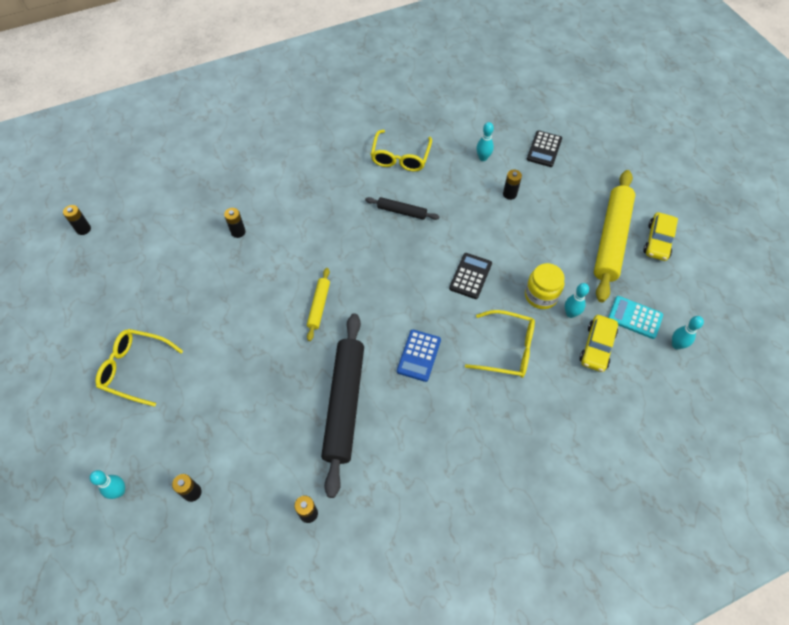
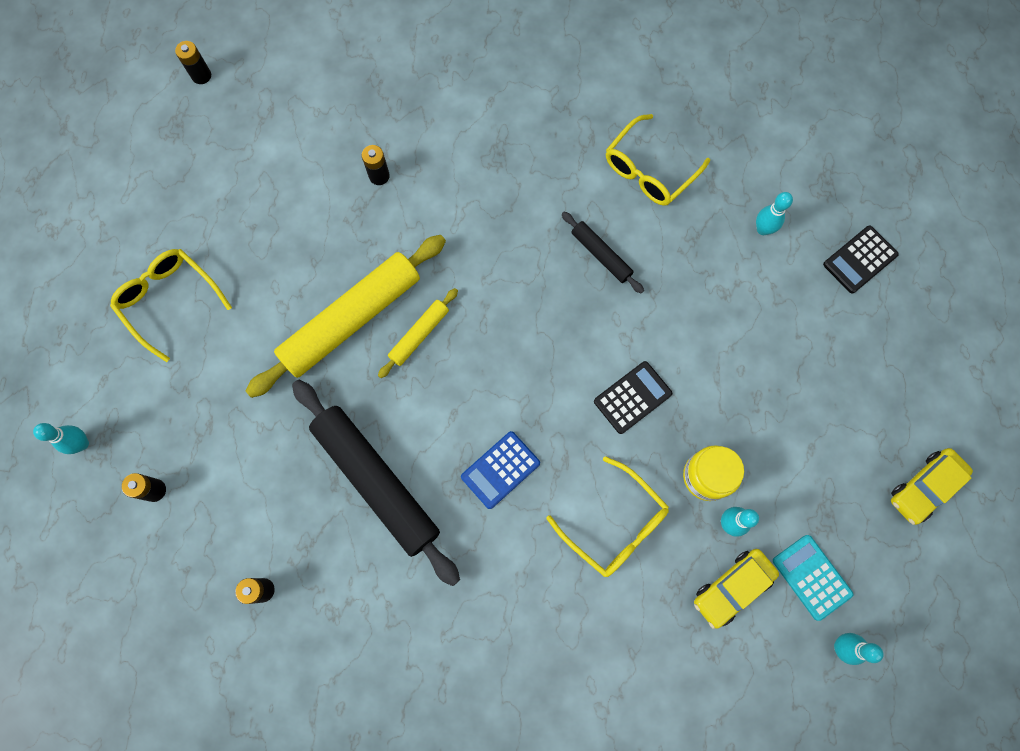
camera: 30 degrees right, 15 degrees up
(344, 404) = (376, 481): black rolling pin -> black rolling pin turned 75 degrees counterclockwise
(509, 194) = (763, 305): black battery -> none
(611, 239) = (859, 449): yellow rolling pin -> yellow rolling pin (351, 320)

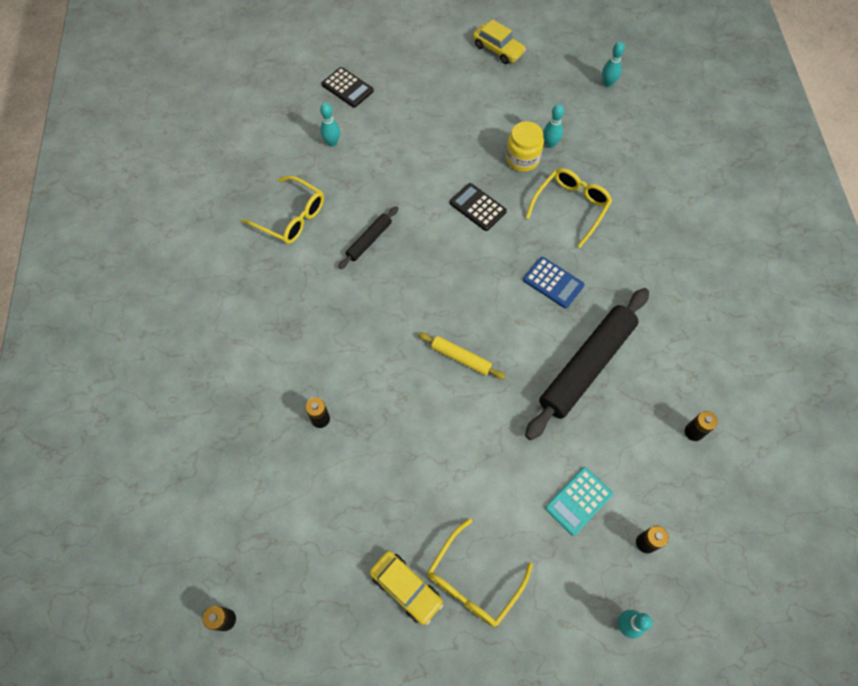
camera: 100 degrees left, 10 degrees down
(351, 320) = (459, 413): yellow rolling pin -> none
(732, 588) = (591, 139): yellow car -> yellow car (406, 588)
(811, 577) = (571, 100): turquoise calculator -> turquoise calculator (578, 501)

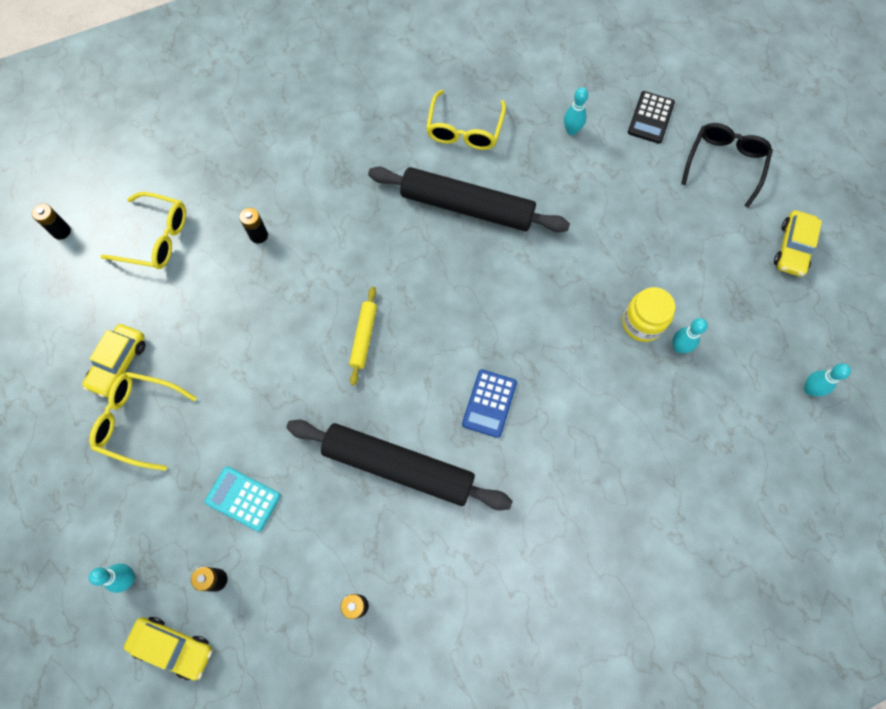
camera: 70 degrees right, 5 degrees up
(369, 240) = (467, 207): black rolling pin -> black rolling pin, size x2.09
(411, 59) = (724, 164): none -> black glasses
(477, 207) = (554, 296): black calculator -> none
(571, 207) = (599, 395): yellow glasses -> yellow glasses (156, 238)
(696, 596) = (173, 647): none -> yellow car

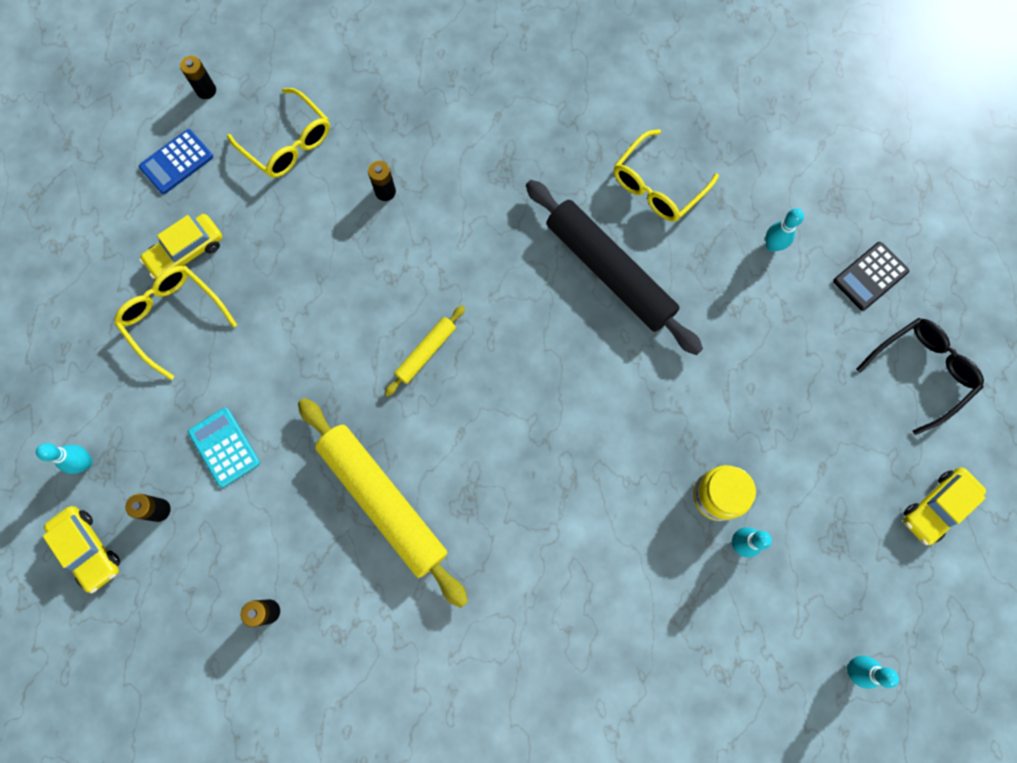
camera: 30 degrees right, 5 degrees up
(398, 467) = (383, 501): black rolling pin -> yellow rolling pin
(489, 403) = (508, 489): blue calculator -> blue calculator (177, 162)

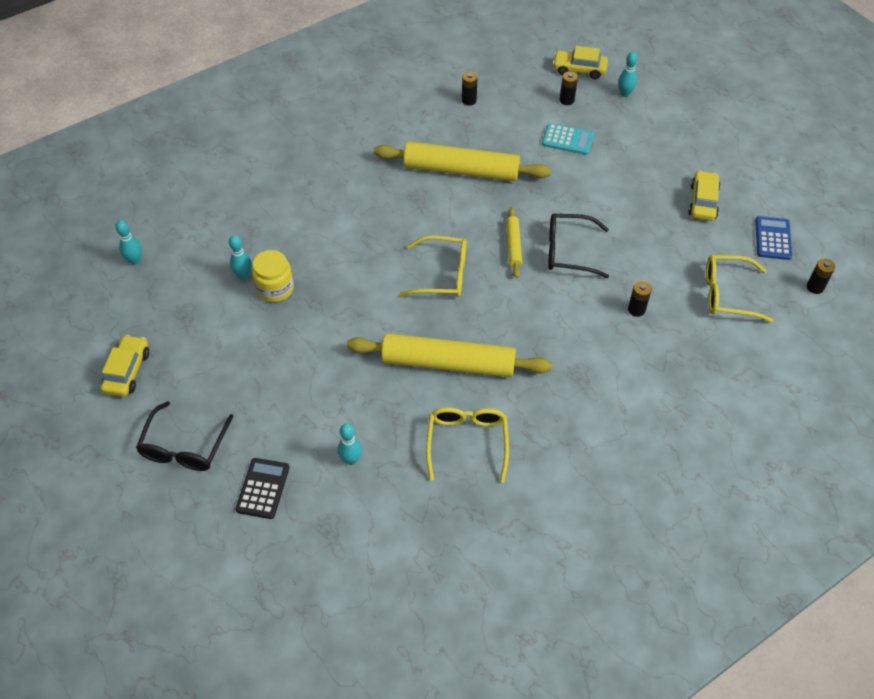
camera: 140 degrees right, 20 degrees down
(174, 318) = (666, 170): yellow glasses -> yellow glasses (442, 274)
(379, 301) = (569, 251): none -> black glasses
(609, 271) = (448, 363): black rolling pin -> yellow rolling pin

